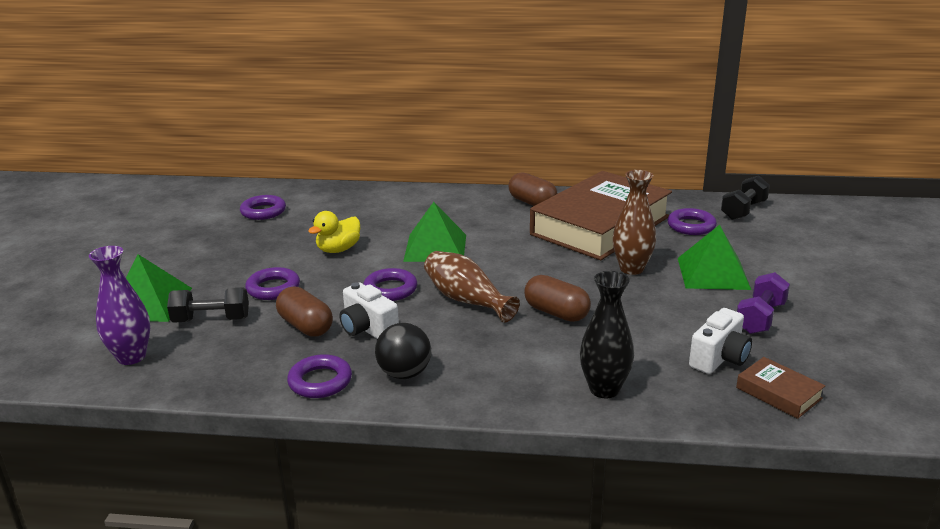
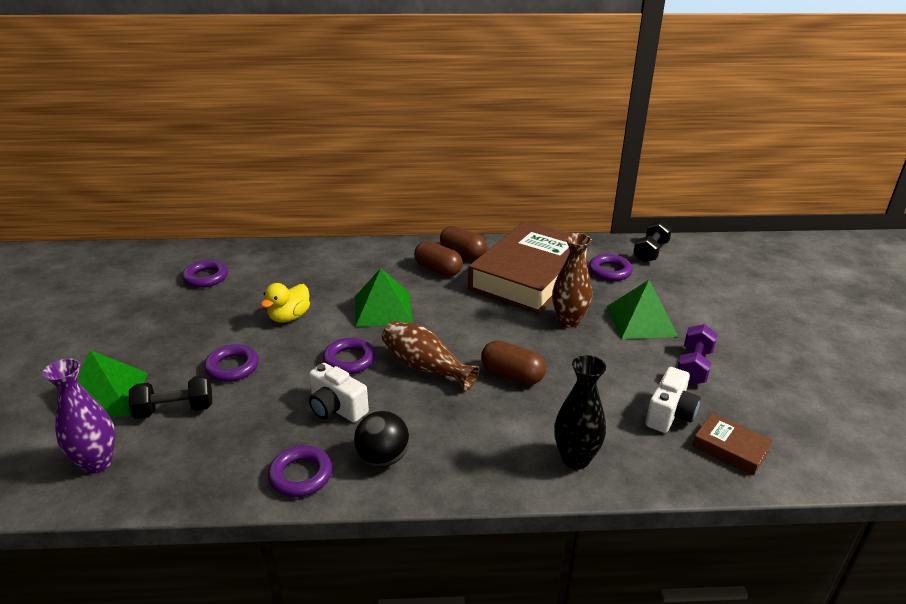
camera: 10 degrees left, 5 degrees up
(305, 326) = (273, 410): brown capsule -> brown capsule (438, 270)

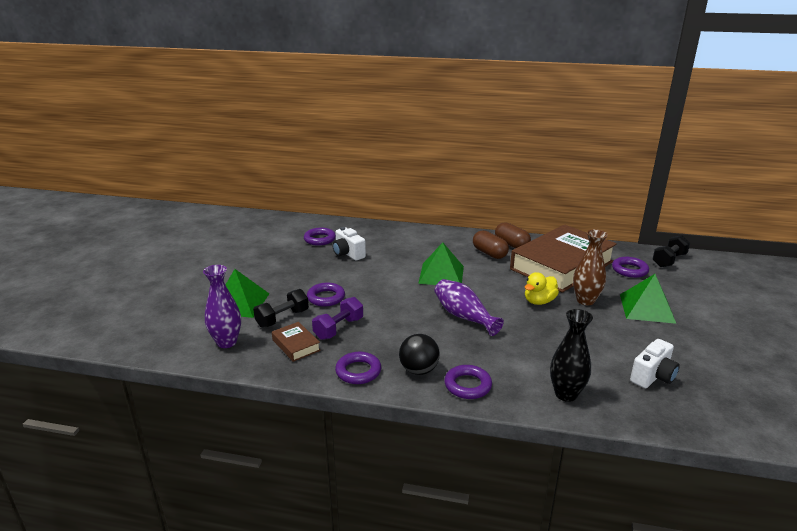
camera: 15 degrees right, 5 degrees down
(175, 410) = (282, 318): black dumbbell -> black dumbbell turned 45 degrees counterclockwise
(289, 317) = (372, 271): yellow duck -> yellow duck (539, 301)
(336, 408) = (392, 333): white camera -> white camera (348, 254)
(349, 360) = (409, 304): purple ring -> purple ring (467, 385)
(425, 367) = (464, 316): brown vase -> purple vase
(512, 375) = (530, 331): brown capsule -> none
(693, 367) = (683, 346): purple dumbbell -> purple dumbbell (338, 328)
(730, 448) = (699, 408): brown book -> brown book (296, 345)

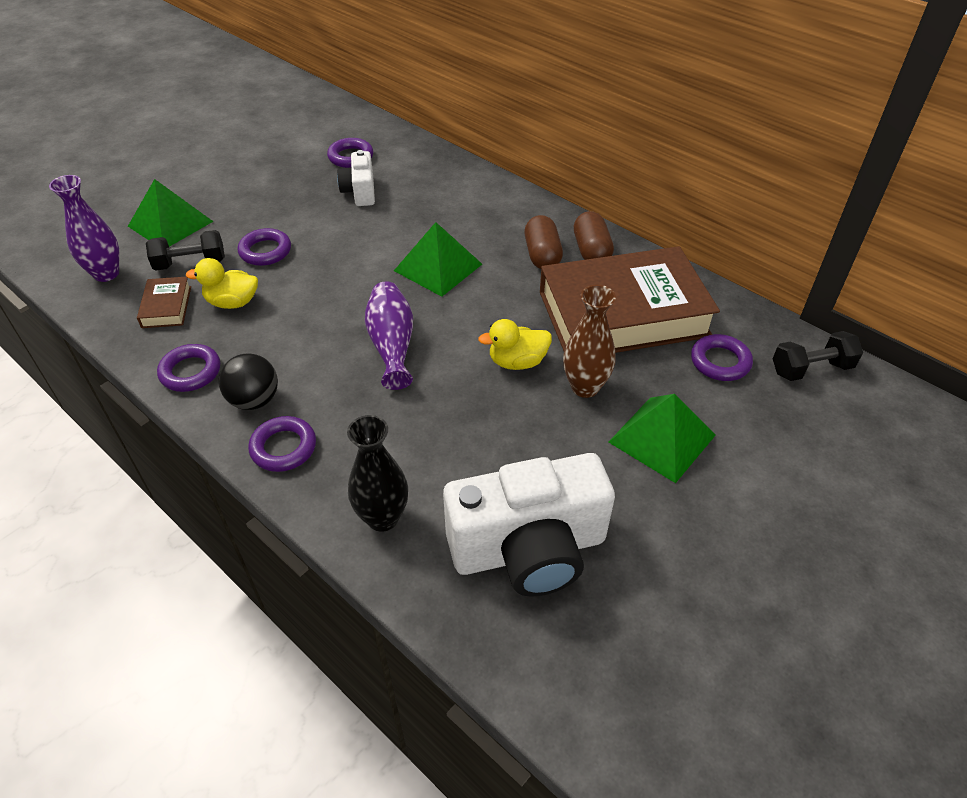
camera: 30 degrees right, 20 degrees up
(338, 328) = (232, 302): purple dumbbell -> yellow duck
(653, 376) = (529, 549): white camera -> white camera, size x1.94

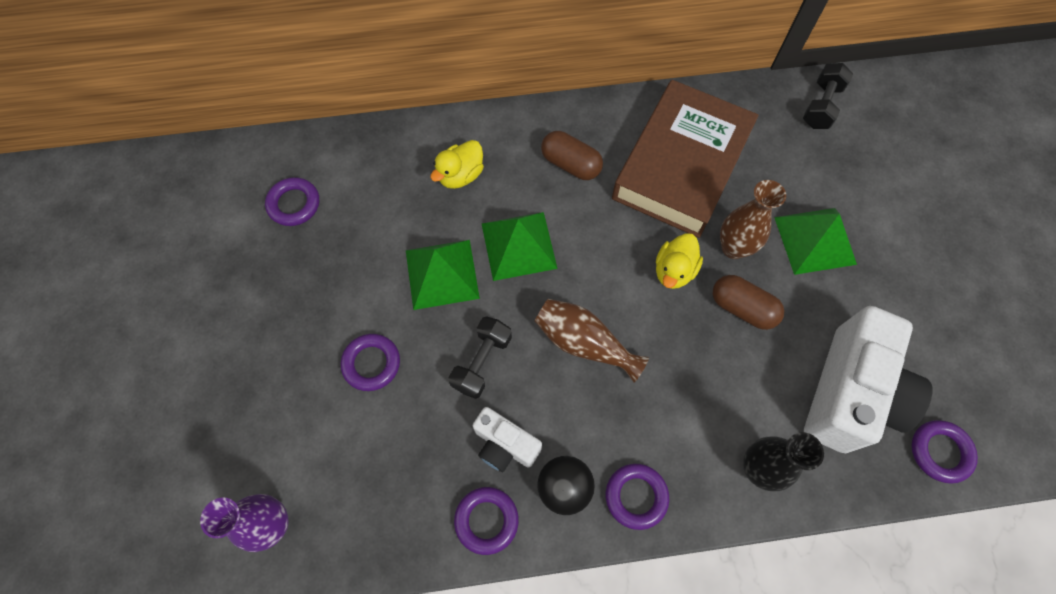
camera: 50 degrees left, 20 degrees up
(166, 307) = (377, 494): brown book -> none
(170, 224) = (246, 422): green pyramid -> green pyramid (442, 274)
(190, 263) = (329, 438): black dumbbell -> black dumbbell (482, 362)
(232, 302) = (421, 433): yellow duck -> yellow duck (460, 175)
(360, 192) = (357, 232): white camera -> white camera (505, 445)
(392, 345) = (584, 343): purple vase -> brown vase
(591, 251) = (596, 129): brown capsule -> brown capsule (742, 308)
(720, 362) = (774, 149): purple ring -> purple ring (940, 452)

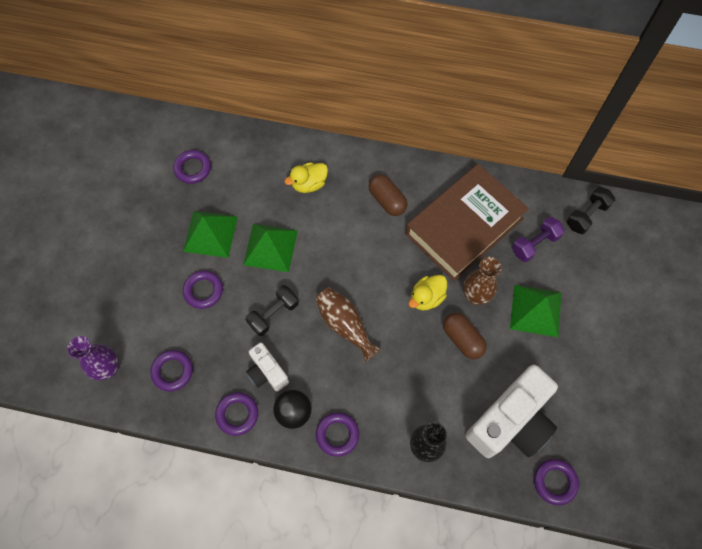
camera: 20 degrees right, 0 degrees up
(370, 493) = (172, 371): none -> purple ring
(518, 245) = (328, 245): green pyramid -> green pyramid (210, 234)
(776, 160) = (535, 244): none -> purple dumbbell

